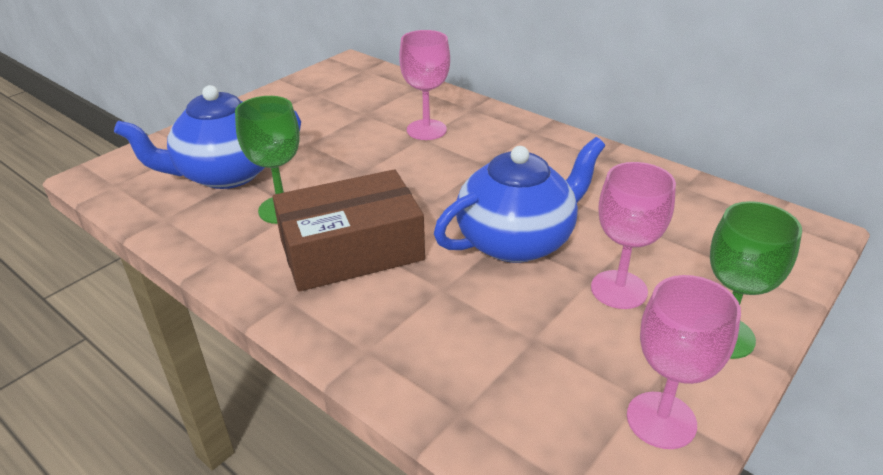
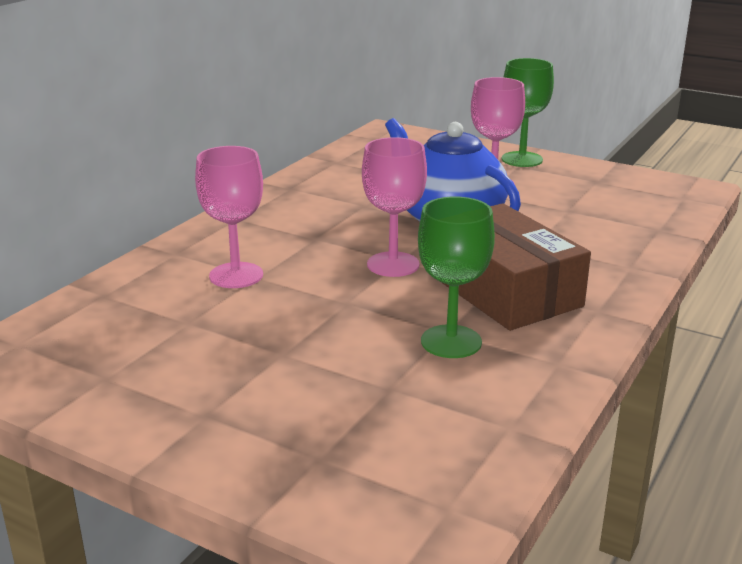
camera: 100 degrees left, 10 degrees down
(226, 174) = (383, 403): blue teapot -> none
(661, 420) = (610, 177): pink goblet -> pink goblet (393, 264)

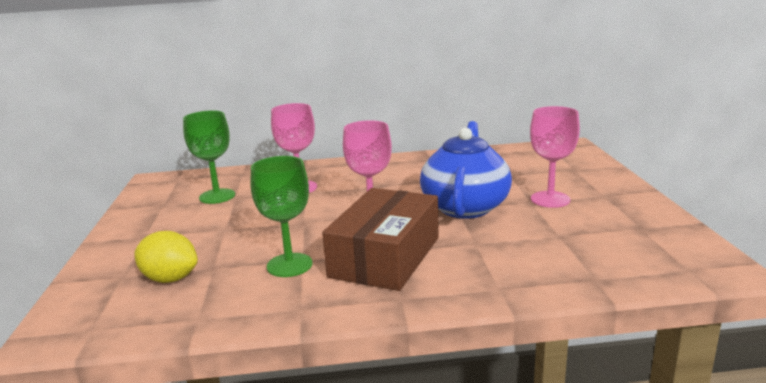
camera: 55 degrees right, 5 degrees down
(379, 423) = (170, 279): none -> yellow lemon
(522, 159) = (619, 192): green goblet -> green goblet (217, 196)

